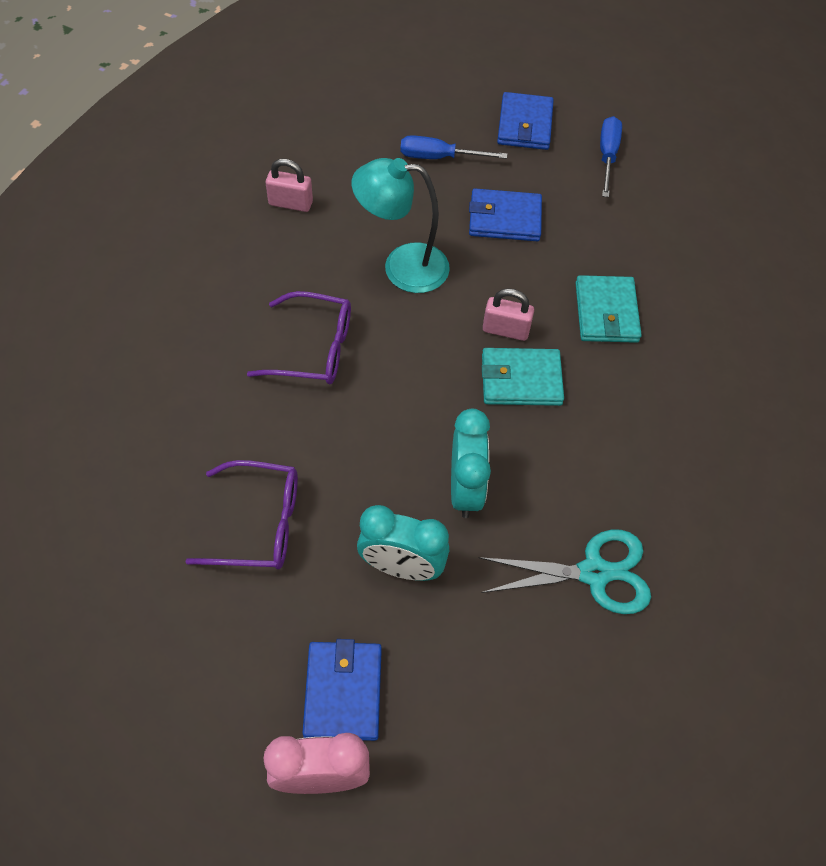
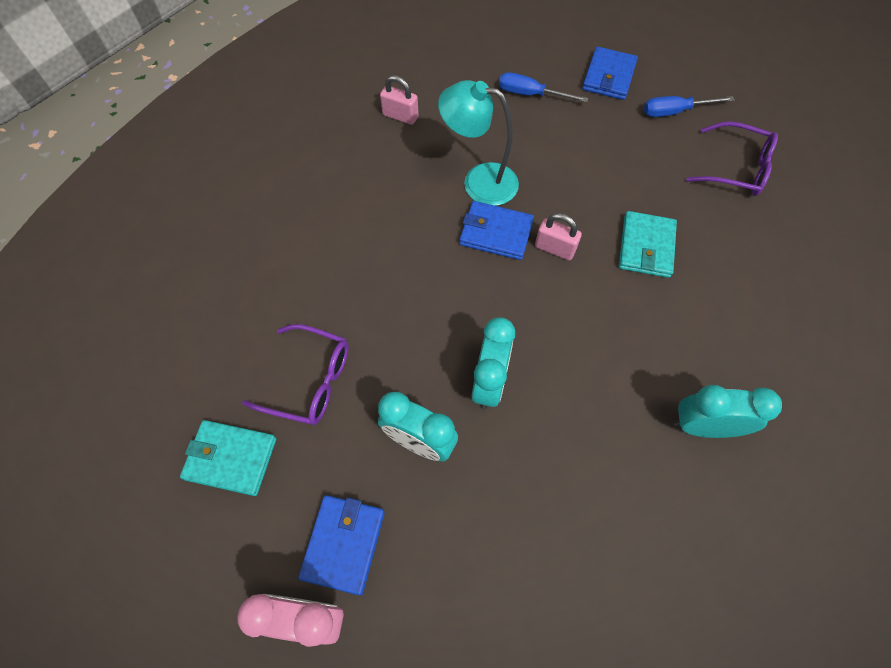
camera: 15 degrees right, 5 degrees up
(314, 349) = (390, 239): purple glasses -> purple glasses (736, 168)
(505, 218) = (574, 153): blue wallet -> blue wallet (496, 233)
(521, 380) = (558, 294): turquoise wallet -> turquoise wallet (231, 458)
(594, 573) = (586, 480): turquoise scissors -> none
(607, 156) = (675, 112): blue screwdriver -> blue screwdriver turned 120 degrees counterclockwise
(705, 494) = (703, 426): none -> turquoise clock

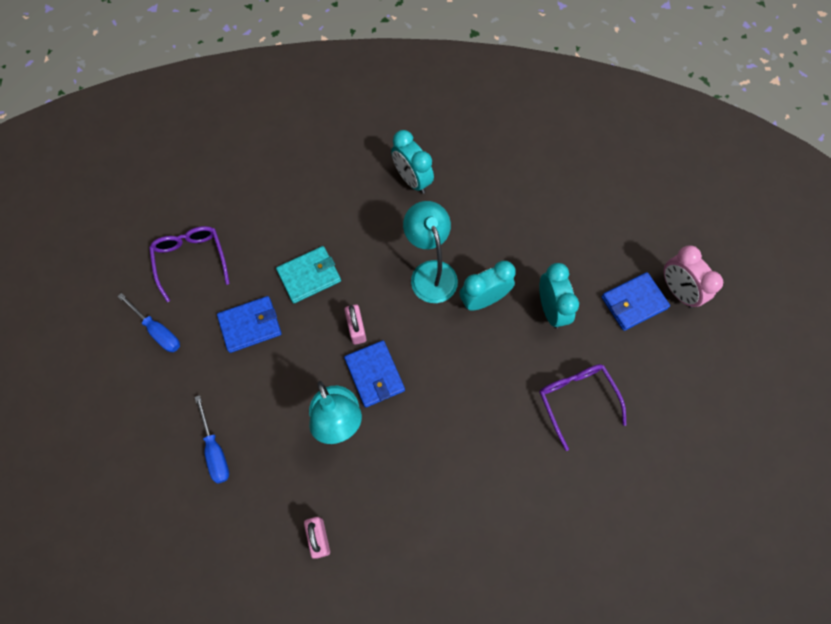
camera: 130 degrees left, 5 degrees up
(231, 458) = (656, 400): turquoise wallet -> none
(564, 355) = (430, 272): none -> turquoise lamp
(608, 76) = (148, 403): blue wallet -> blue wallet (250, 325)

